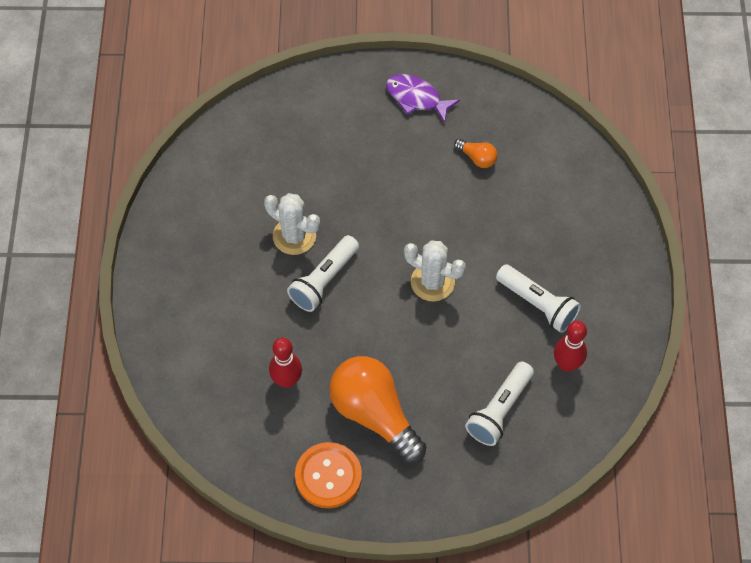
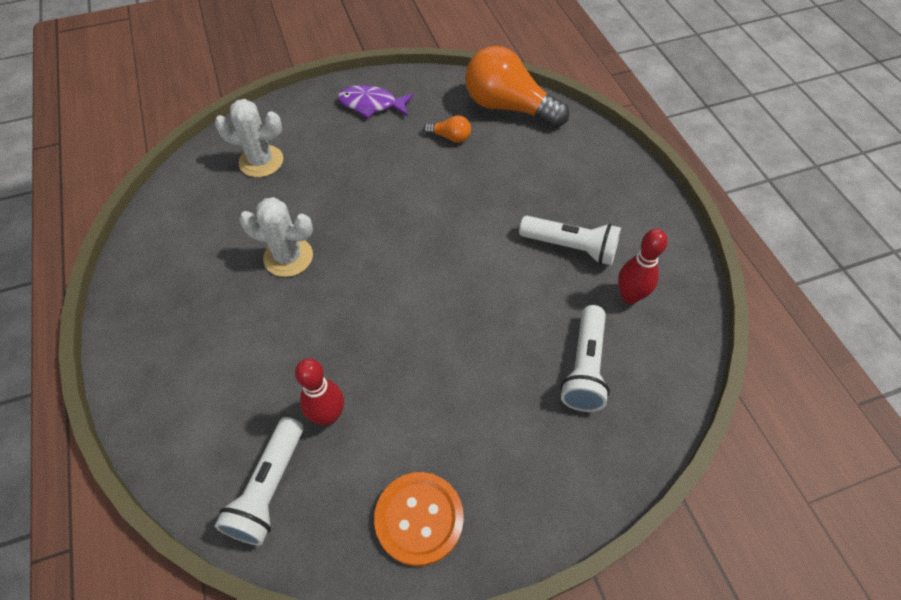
camera: 20 degrees left, 5 degrees down
(324, 281) = (336, 292): white flashlight -> white flashlight (269, 489)
(374, 414) = (447, 420): orange light bulb -> orange light bulb (508, 107)
(432, 282) = (454, 258): white cactus -> white cactus (261, 161)

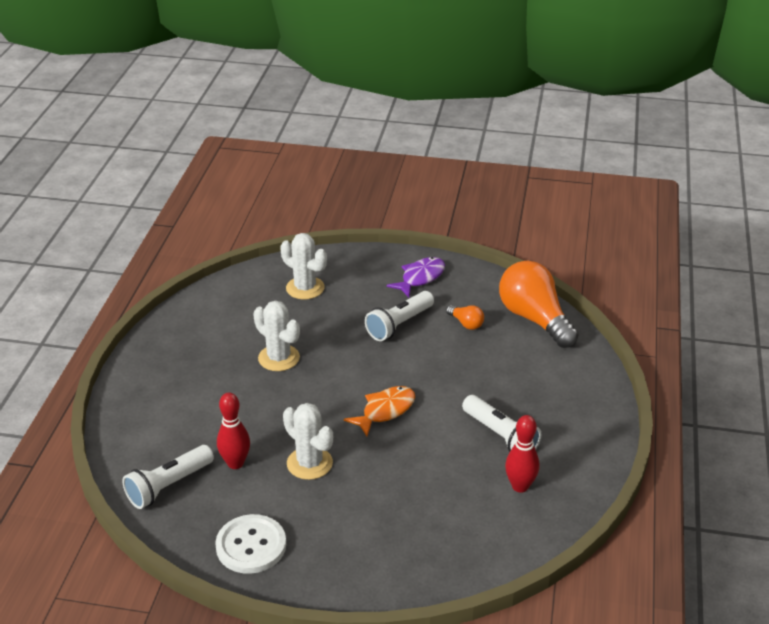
camera: 30 degrees right, 20 degrees down
(371, 104) = (420, 278): purple fish -> purple fish turned 90 degrees clockwise
(410, 374) = (309, 463): none -> white cactus
(419, 519) = (251, 546): orange button -> white button
(443, 271) = (385, 411): none -> orange fish
(584, 368) = (442, 515): white flashlight -> white flashlight (399, 325)

